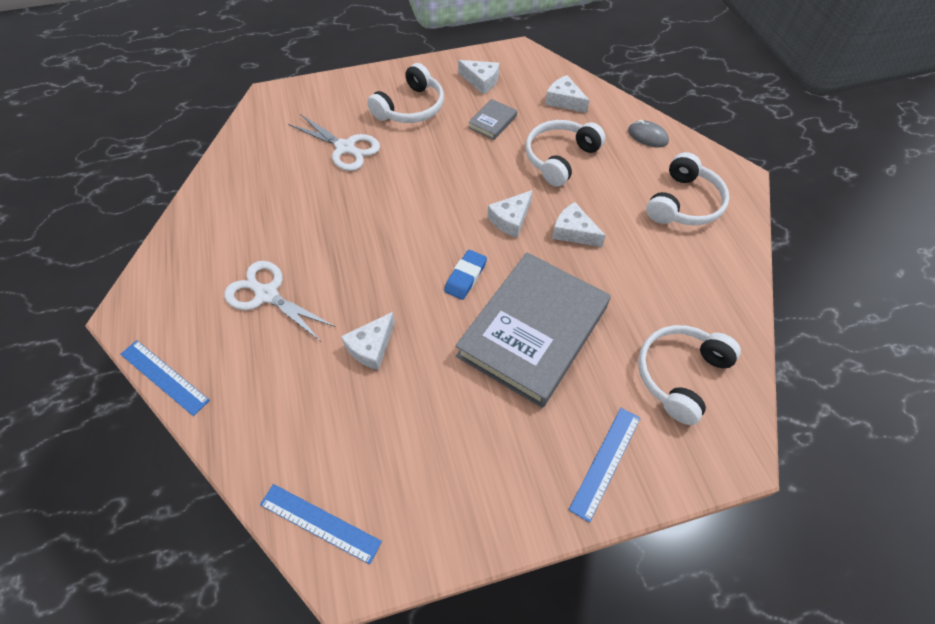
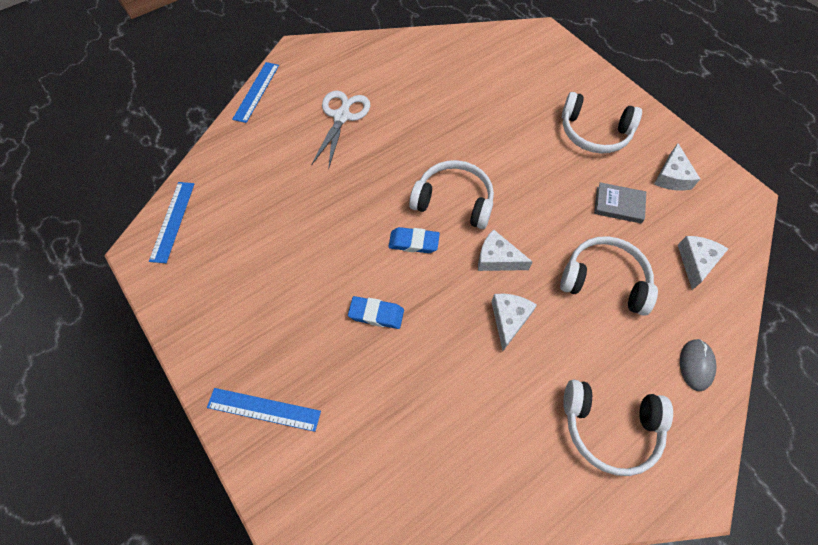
camera: 70 degrees right, 5 degrees up
(346, 148) = (514, 105): white scissors -> none
(371, 347) = (319, 199): white cheese -> none
(533, 331) = (376, 314): grey book -> blue eraser
(680, 375) = (374, 462): white headphones -> white headphones (454, 201)

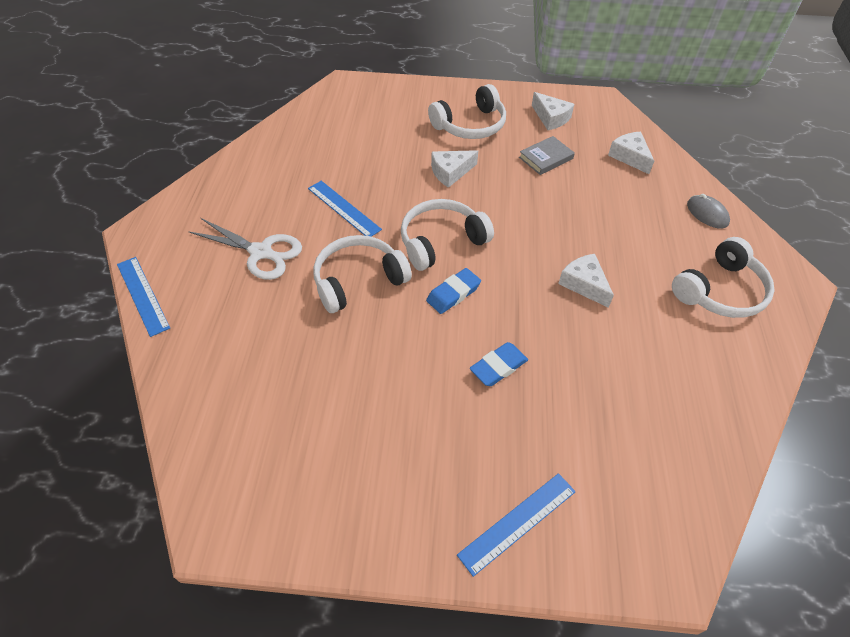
camera: 50 degrees left, 10 degrees down
(173, 221) = (212, 472): blue ruler -> blue ruler (344, 208)
(342, 116) = (261, 252): white scissors -> white scissors turned 150 degrees clockwise
(497, 259) = (523, 253): white cheese -> white cheese (450, 172)
(604, 280) = (601, 209): white headphones -> white headphones (358, 280)

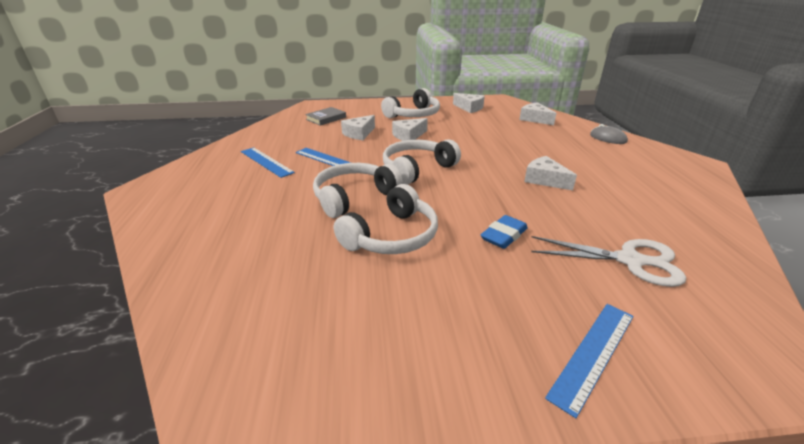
camera: 10 degrees left, 20 degrees down
(142, 295) = (142, 228): blue ruler -> blue ruler (266, 162)
(261, 252) = (261, 190): white scissors -> white scissors (630, 260)
(390, 159) = (359, 134): none -> white cheese
(453, 294) = (441, 196): blue eraser -> none
(546, 158) = (476, 124): grey book -> grey book (326, 118)
(720, 291) = (649, 173): white headphones -> white headphones (392, 236)

